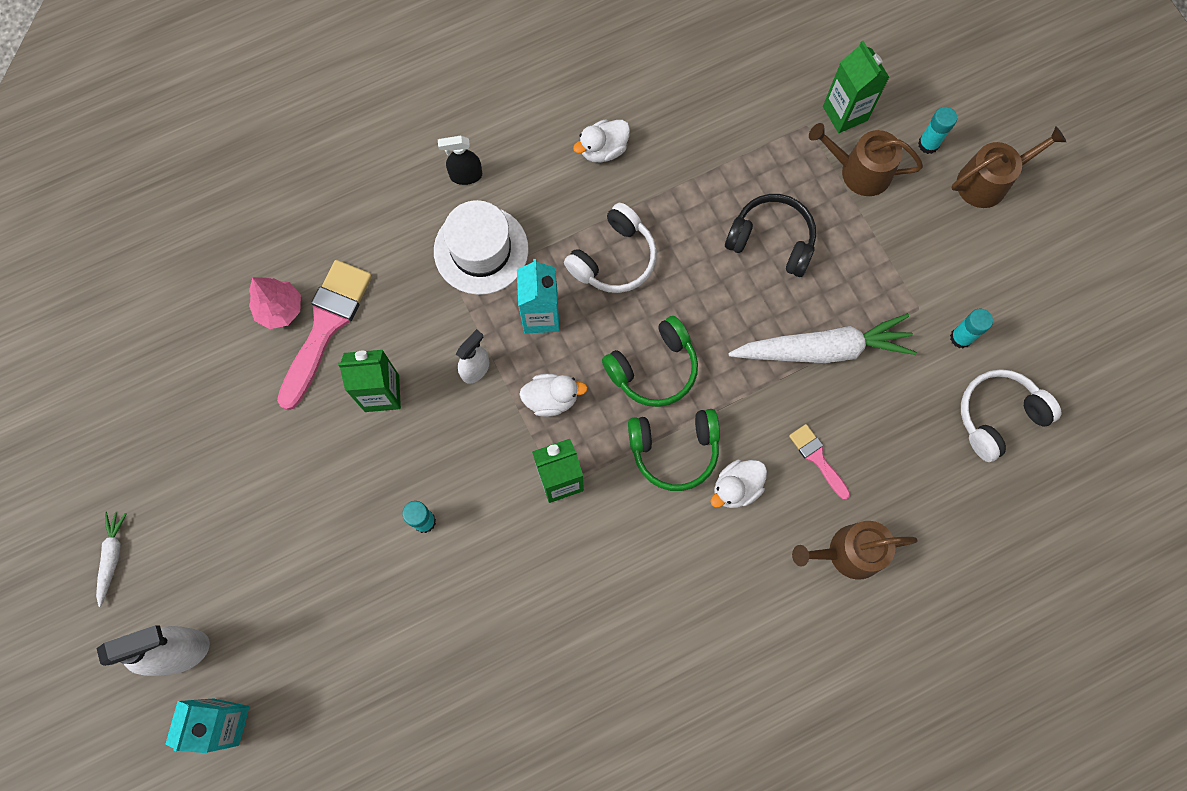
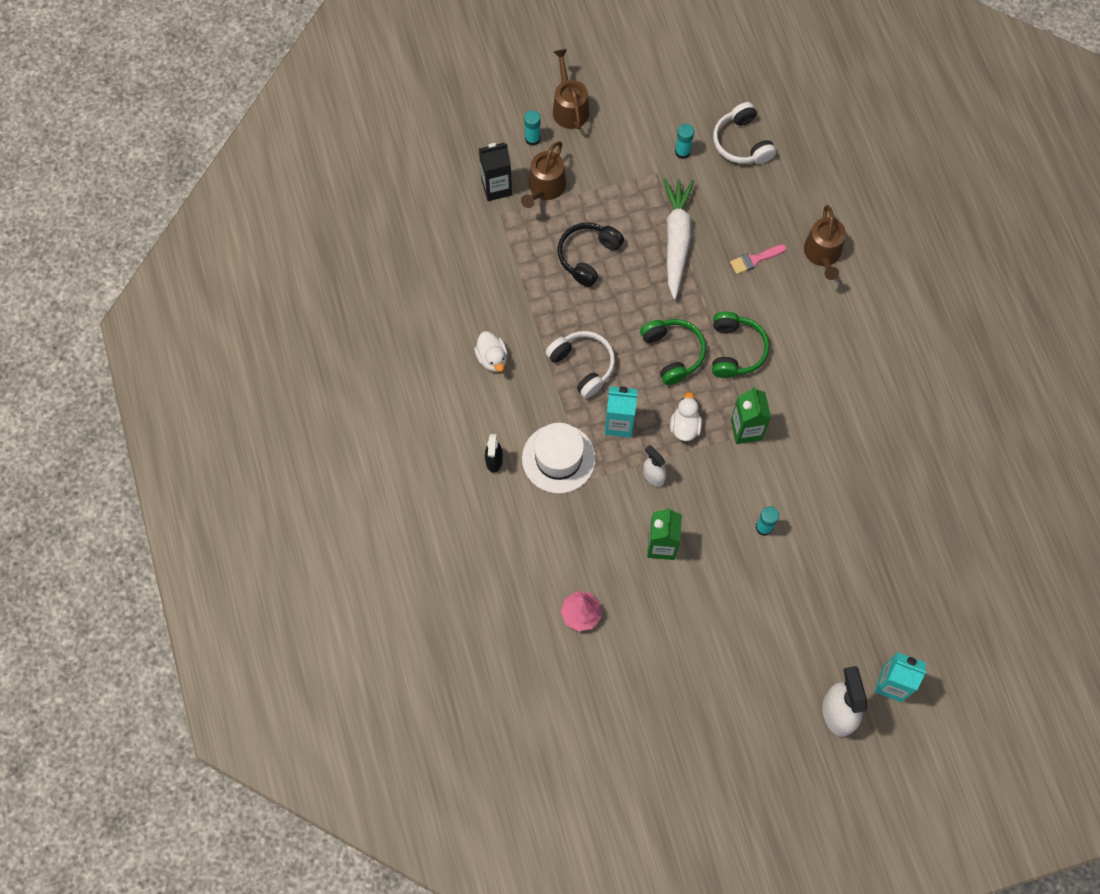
camera: 80 degrees left, 5 degrees down
(112, 557) = (760, 759): white carrot -> none
(326, 326) = (601, 580): pink brush -> none
(736, 488) = (768, 315): white duck -> none
(845, 113) = (496, 187): green carton -> black carton

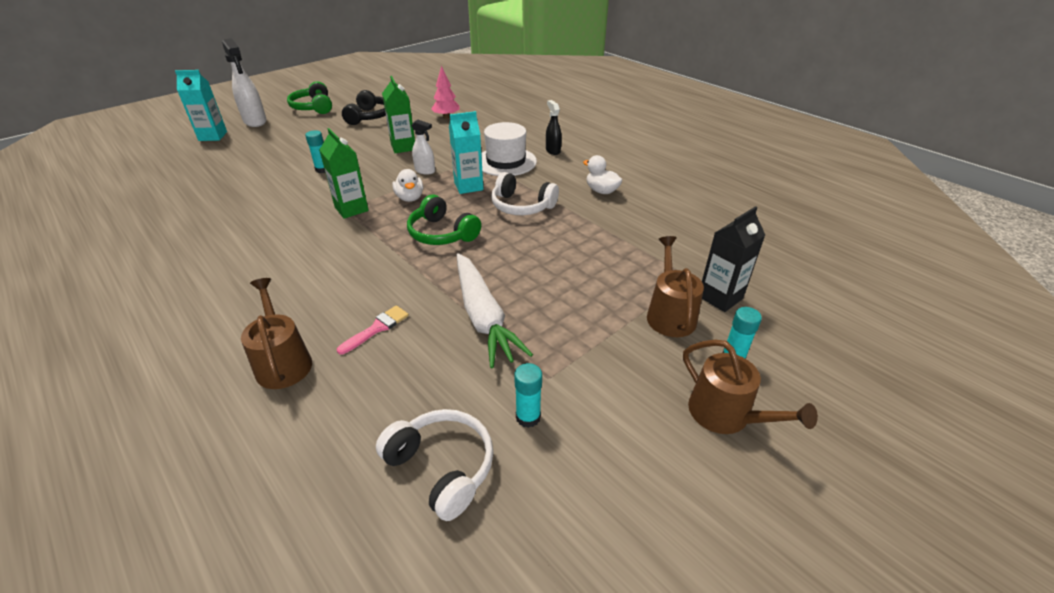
camera: 155 degrees right, 30 degrees down
(588, 256) = (573, 273): black headphones -> black headphones (369, 117)
(735, 350) = (377, 251): green headphones -> green headphones (313, 107)

